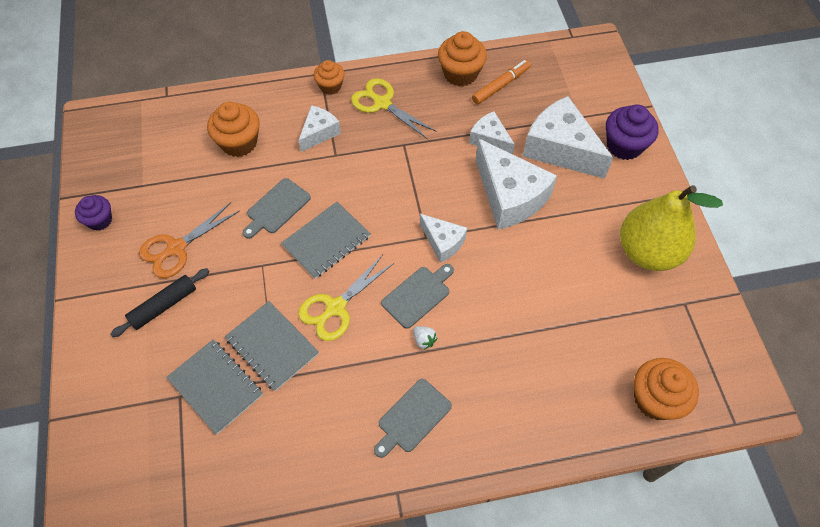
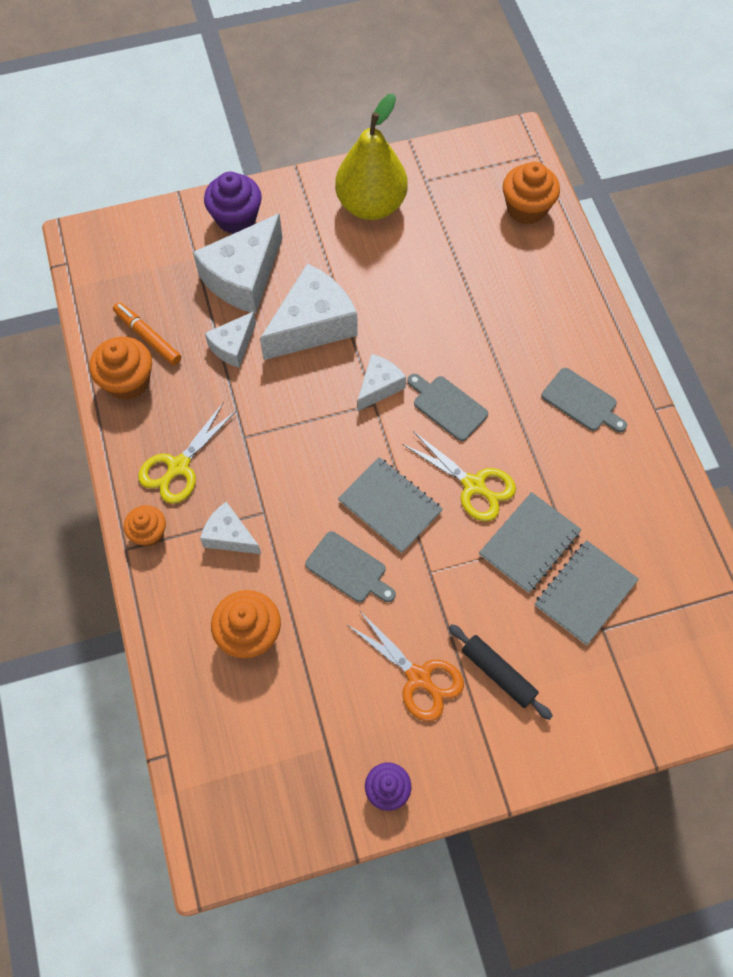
camera: 95 degrees left, 5 degrees up
(424, 340) = (499, 397): white strawberry -> none

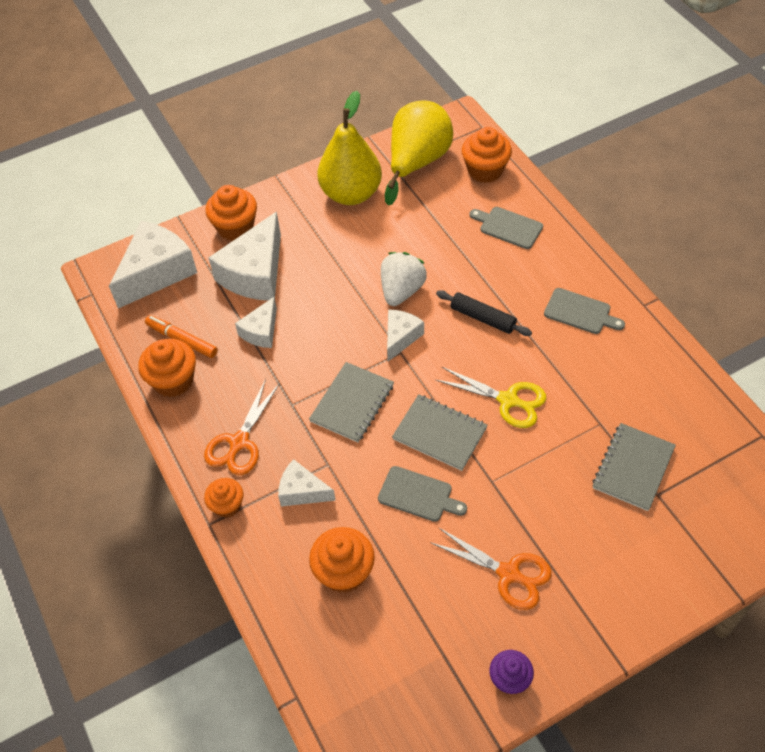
camera: 10 degrees left, 10 degrees down
(178, 467) = (239, 443): yellow scissors -> orange scissors
(236, 218) = (235, 227): purple cupcake -> orange cupcake
(313, 325) = (327, 299): white cheese -> white cheese (157, 272)
(395, 332) = (402, 290): none -> white strawberry
(447, 406) = (465, 341): grey cutting board -> grey cutting board (508, 227)
(454, 183) = (417, 162): none -> yellow pear
(498, 673) = (578, 553): black rolling pin -> black rolling pin (482, 318)
(529, 543) = (571, 437): grey notebook -> grey notebook (352, 403)

